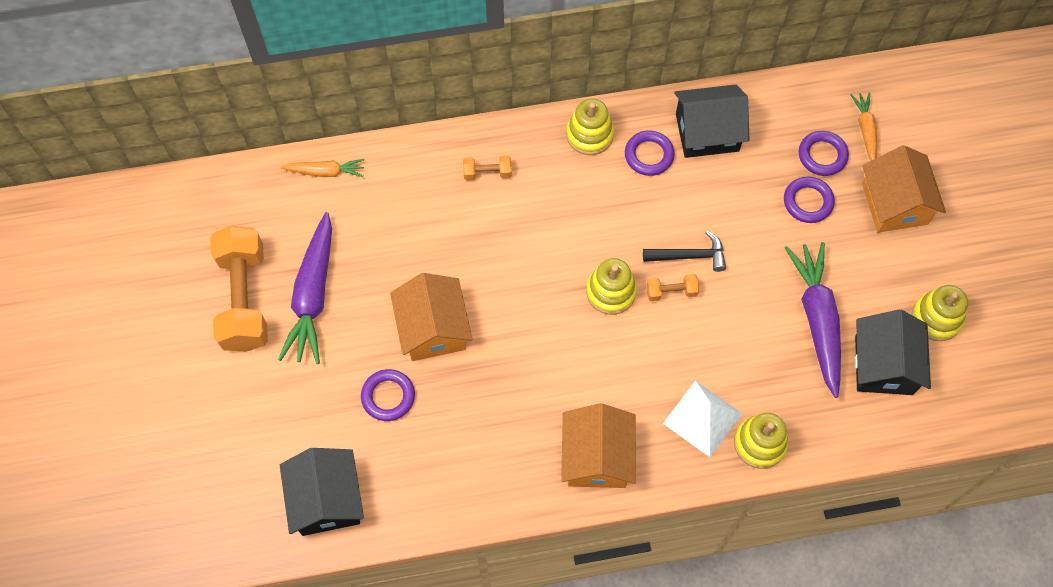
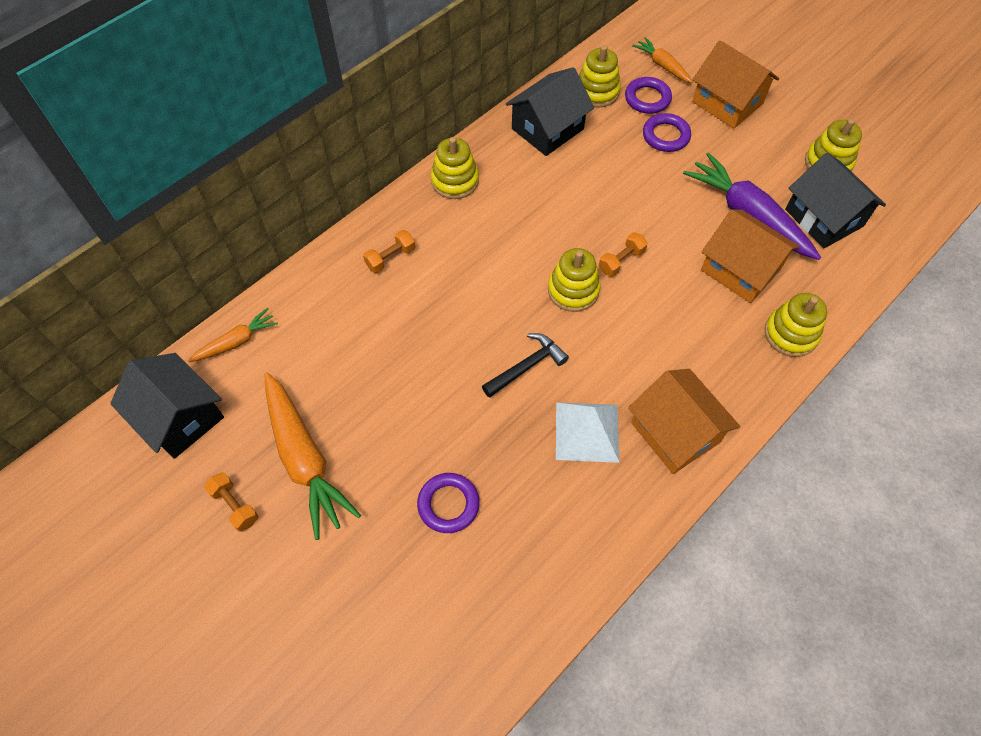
camera: 35 degrees left, 5 degrees down
(244, 299) = (235, 505): orange dumbbell -> orange dumbbell, size x0.43
(313, 295) = (304, 458): purple carrot -> orange carrot
(326, 500) = (463, 646): black house -> black house (180, 417)
(433, 328) = (443, 416): orange house -> orange house (740, 269)
(649, 155) = (516, 170): purple ring -> none
(689, 256) = (611, 225): black hammer -> black hammer (526, 366)
(702, 418) = (731, 343): white pyramid -> white pyramid (587, 431)
(781, 121) = (597, 91): none -> yellow stacking toy

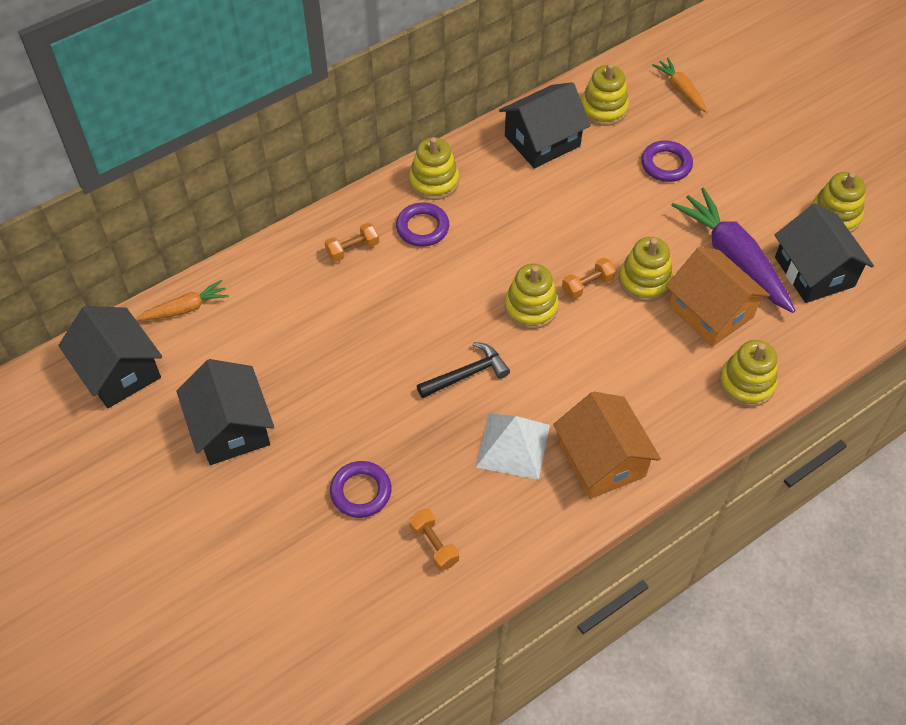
camera: 10 degrees right, 5 degrees down
(235, 505) = (157, 460): orange dumbbell -> orange dumbbell (434, 545)
(304, 458) = (231, 428): orange carrot -> black house
(647, 99) = (656, 123): purple ring -> purple ring (422, 228)
(673, 248) = (644, 280): none -> yellow stacking toy
(727, 103) = (741, 138): orange house -> none

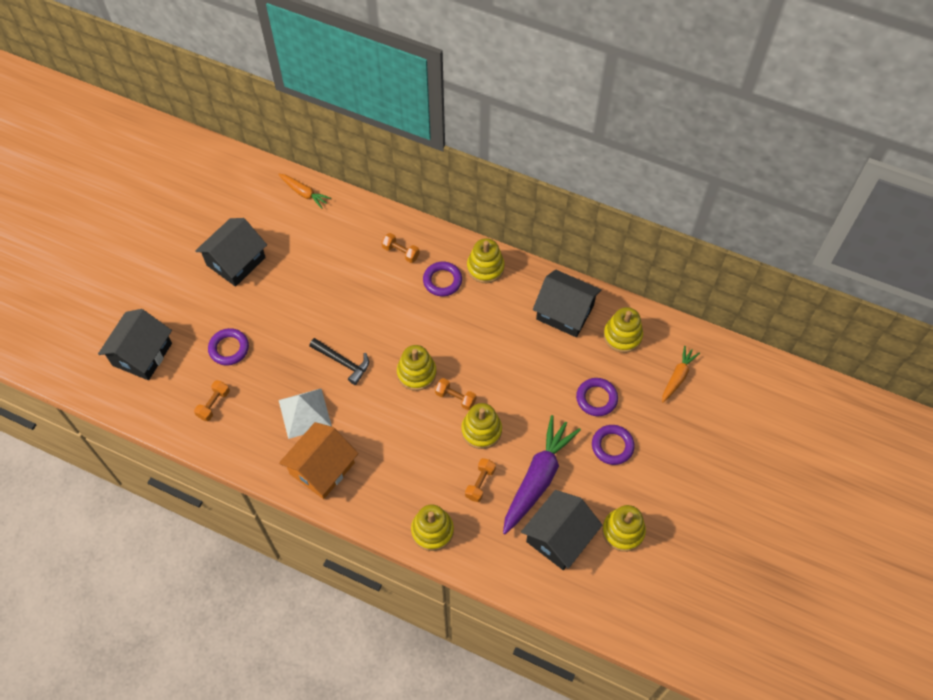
camera: 60 degrees right, 5 degrees up
(119, 371) = (243, 187): black house -> black house (142, 354)
(711, 312) = (480, 483): orange house -> orange dumbbell
(730, 178) = (612, 446): none -> purple ring

